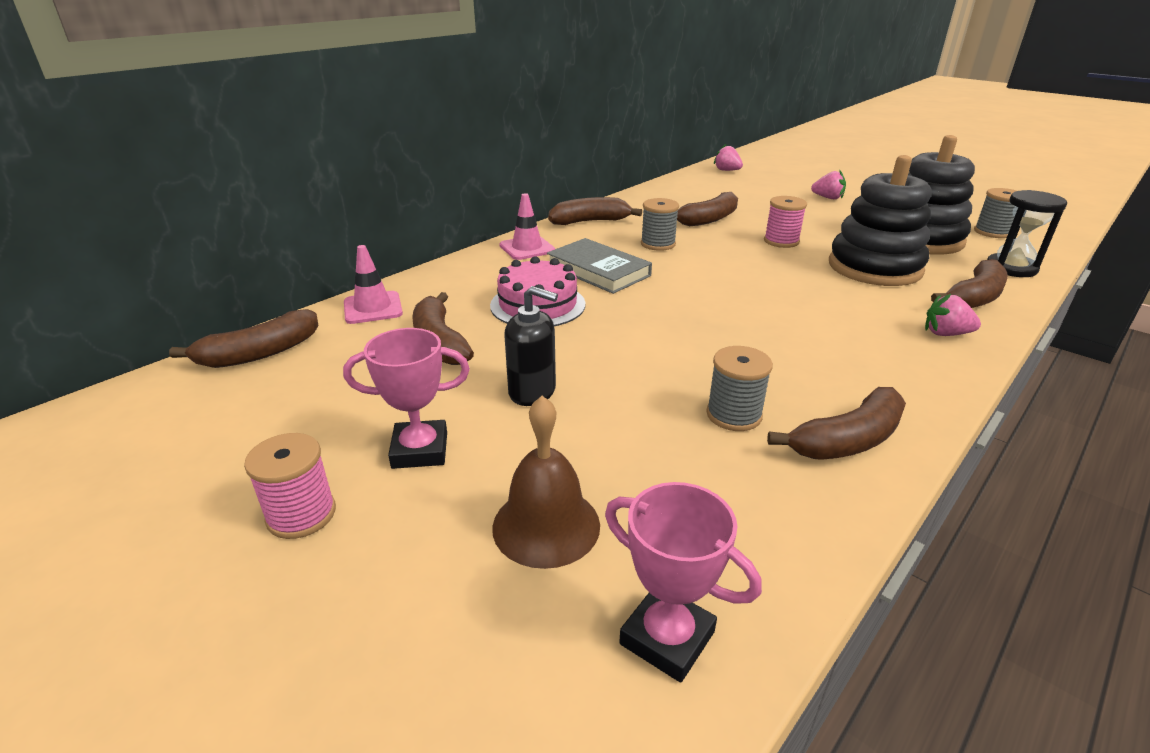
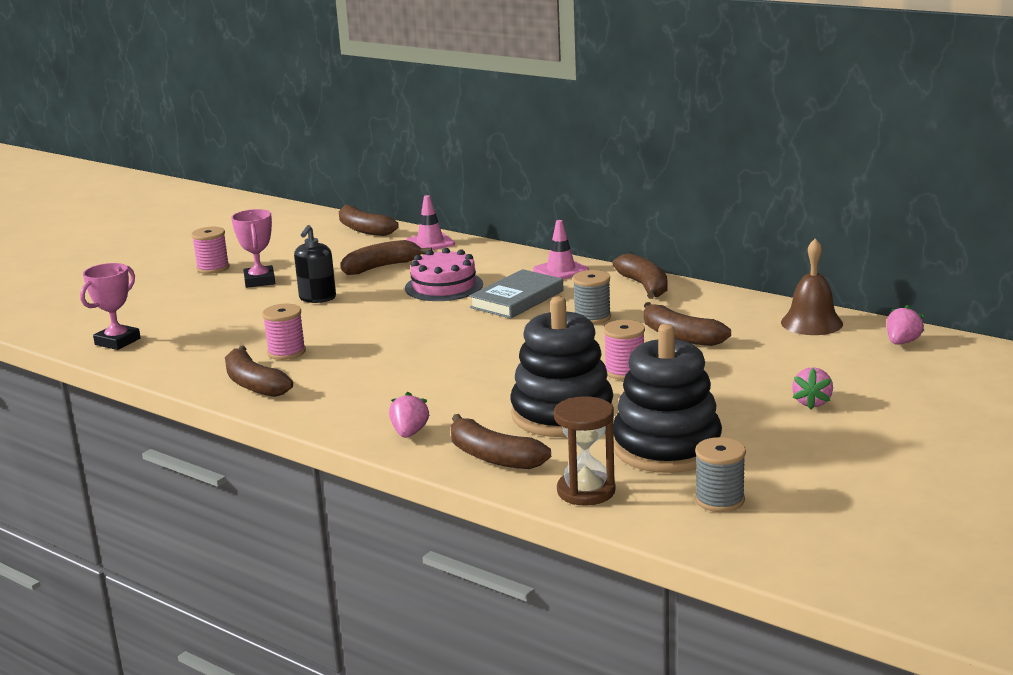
camera: 85 degrees right, 10 degrees down
(546, 525) = (193, 314): brown bell -> brown bell (811, 323)
(734, 415) = (286, 352): grey spool -> pink spool
(1011, 268) = (586, 491): black hourglass -> brown hourglass

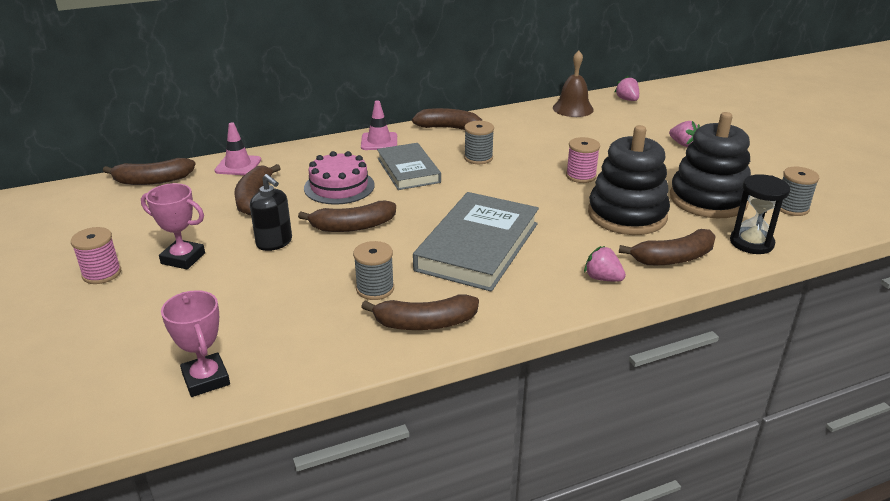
camera: 60 degrees left, 10 degrees up
(286, 352) = (375, 289): pink spool -> grey spool
(404, 367) = (478, 246): none -> grey book
(586, 491) = (751, 243): brown hourglass -> black hourglass
(680, 336) = (546, 144): brown banana -> brown banana (352, 226)

